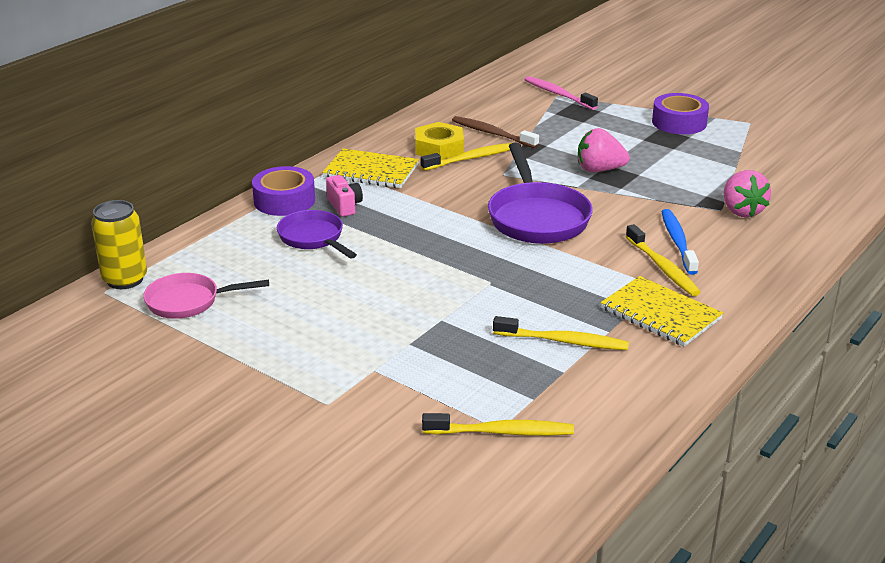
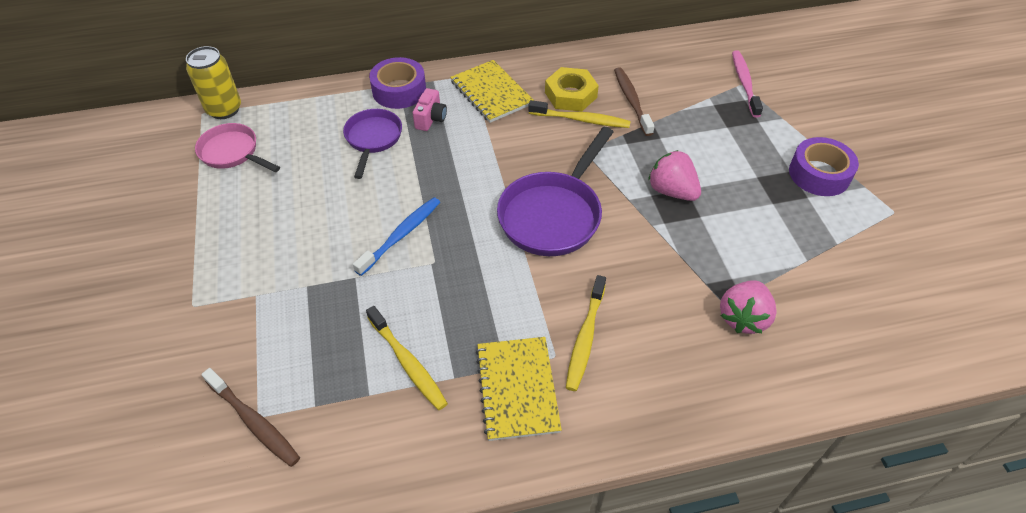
camera: 40 degrees right, 20 degrees up
(501, 432) = (254, 422): yellow toothbrush -> brown toothbrush
(677, 242) = (636, 317): blue toothbrush -> blue toothbrush (401, 235)

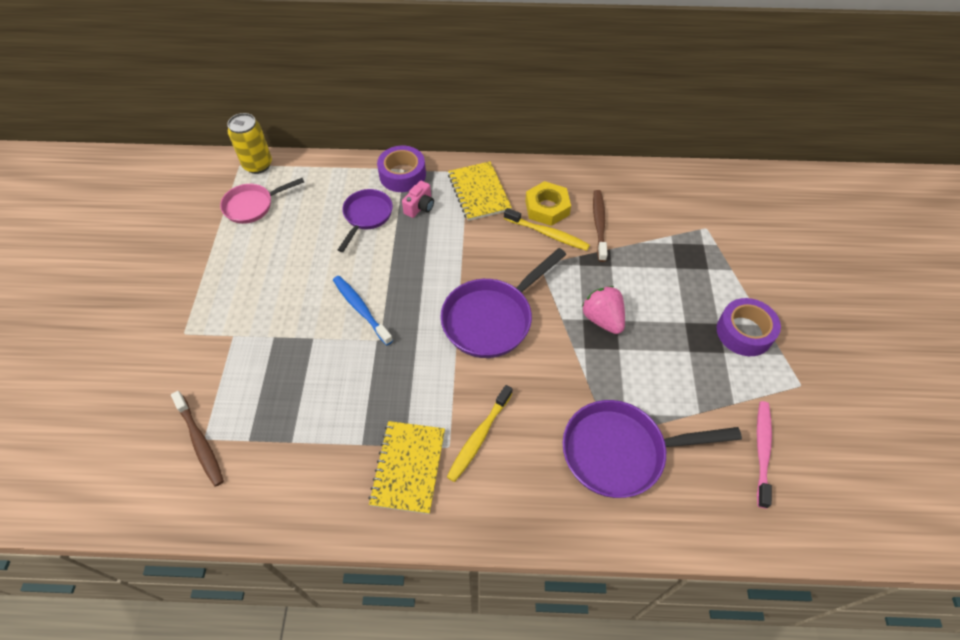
camera: 15 degrees right, 5 degrees up
(232, 153) = (252, 206): pink pan -> pink pan turned 75 degrees counterclockwise
(401, 235) = (361, 309): blue toothbrush -> blue toothbrush turned 90 degrees counterclockwise
(408, 363) = (330, 422): yellow toothbrush -> none
(743, 317) = (621, 452): pink strawberry -> purple pan
(744, 83) = (709, 227): pink toothbrush -> pink toothbrush (762, 451)

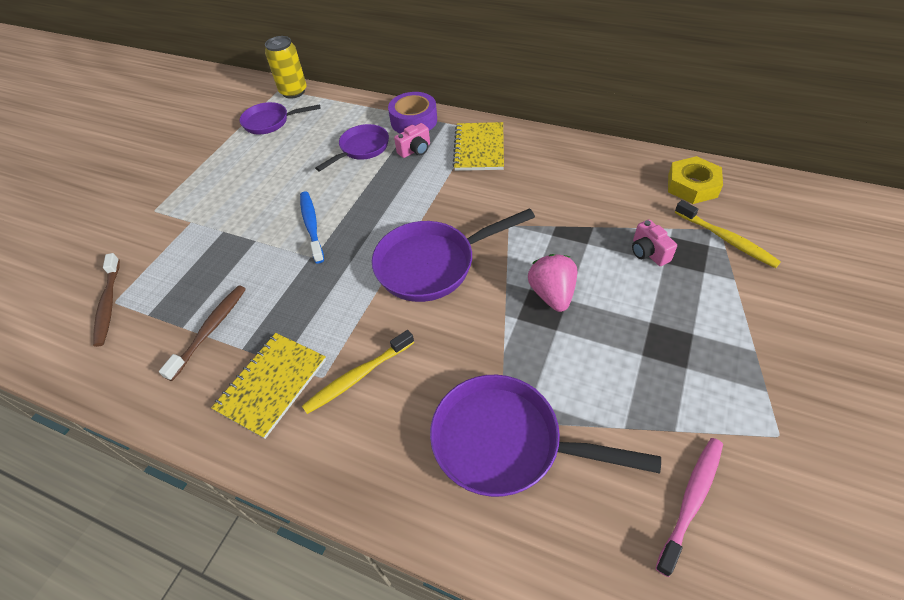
camera: 25 degrees right, 5 degrees down
(252, 206) = (270, 122): pink pan -> purple pan
(547, 208) = (542, 175): yellow nut -> yellow nut (692, 186)
(548, 234) = (531, 198): yellow toothbrush -> yellow toothbrush (726, 239)
(599, 224) = (592, 201): brown toothbrush -> brown toothbrush (210, 330)
(661, 262) = (648, 252): none -> pink camera
(744, 332) = (723, 352): purple tape -> none

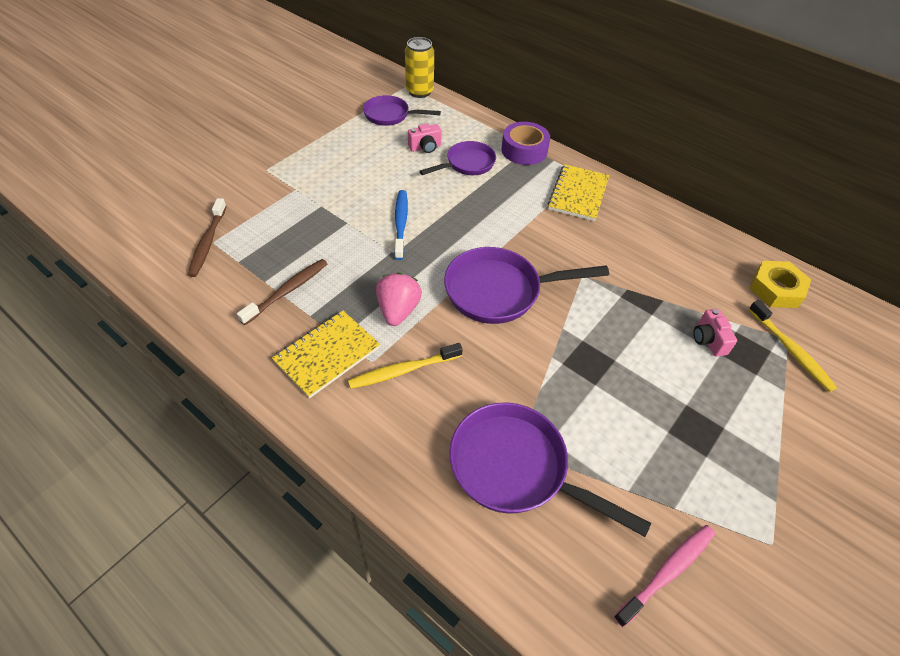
camera: 10 degrees right, 0 degrees up
(415, 150) = (517, 179): pink camera -> pink camera (425, 147)
(552, 294) = (602, 351): pink strawberry -> pink strawberry (398, 310)

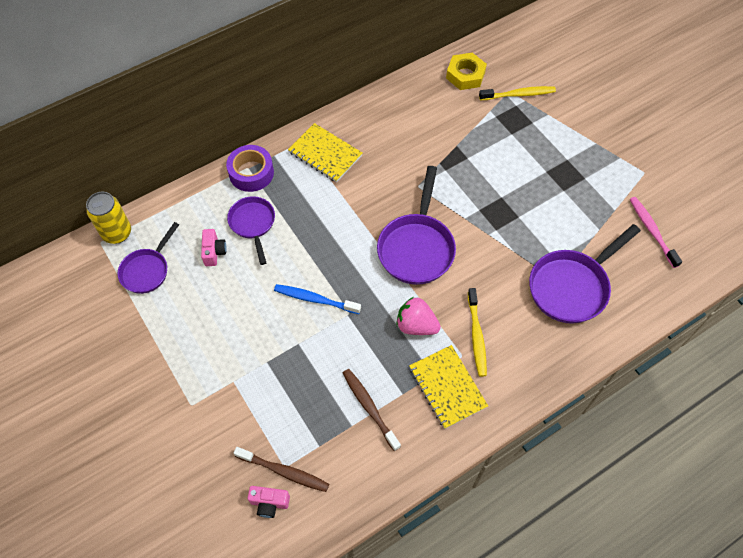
camera: 70 degrees left, 10 degrees up
(708, 340) = (498, 135): pink camera -> pink camera (269, 503)

